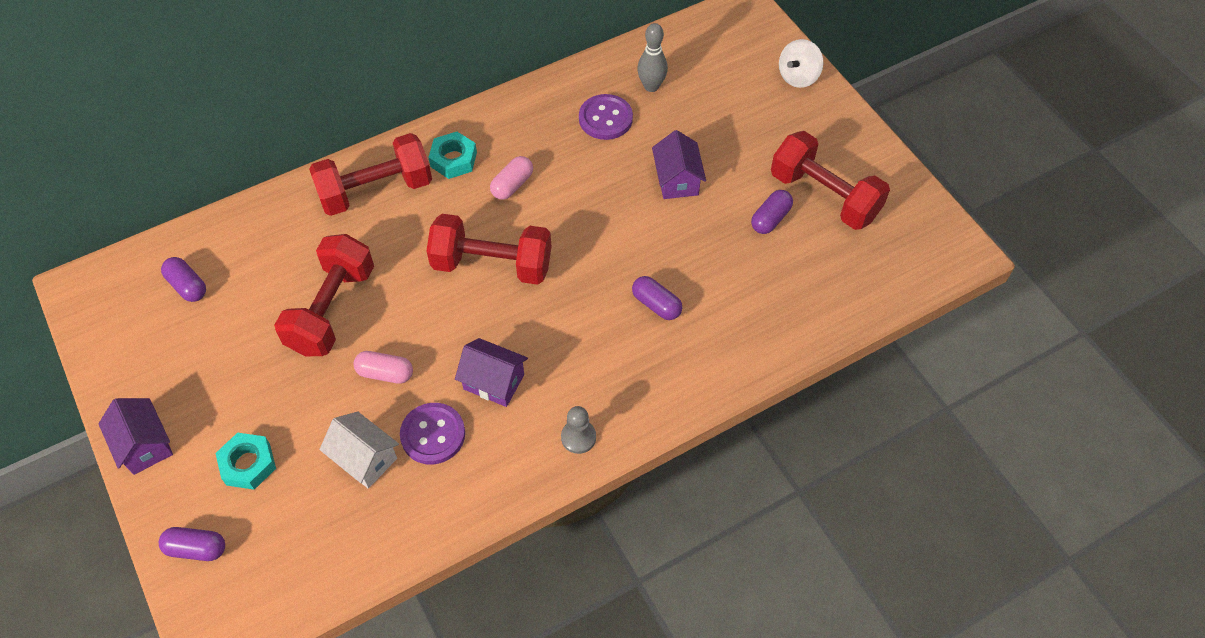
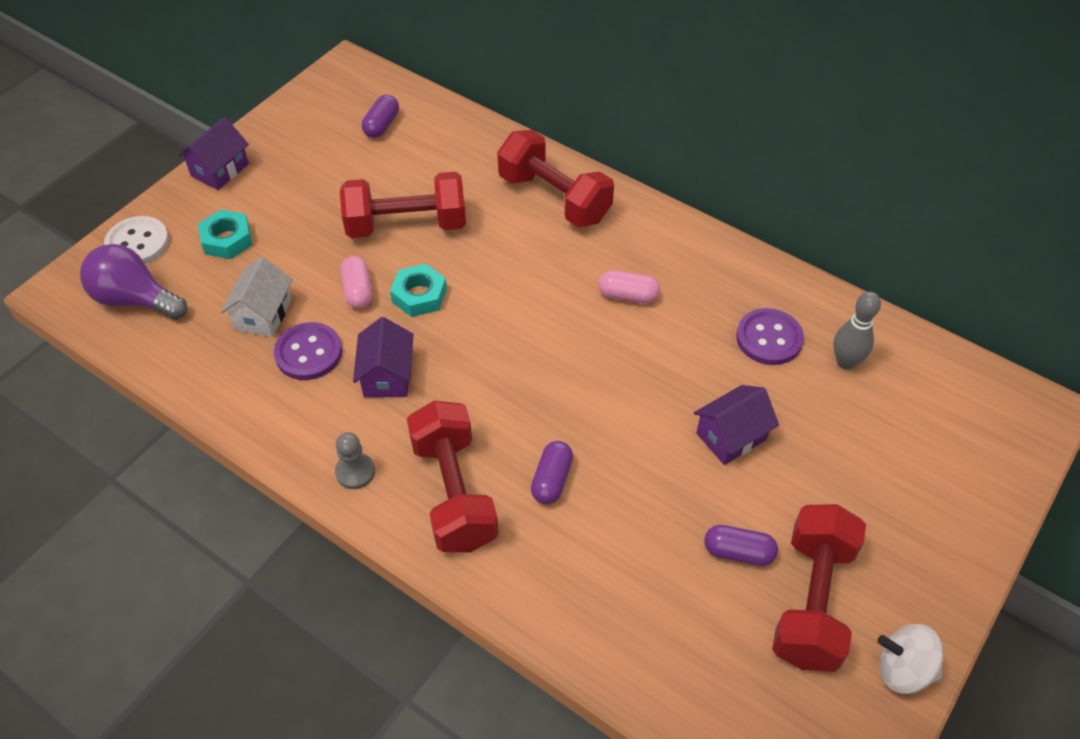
camera: 65 degrees right, 5 degrees down
(196, 549) = (137, 243): purple capsule -> white button
(273, 568) = (135, 299): none -> purple light bulb
(453, 159) = (628, 237): turquoise nut -> turquoise nut (419, 295)
(492, 265) = (521, 319): red dumbbell -> red dumbbell (453, 493)
(798, 77) = (979, 506): white spinning top -> white spinning top (903, 669)

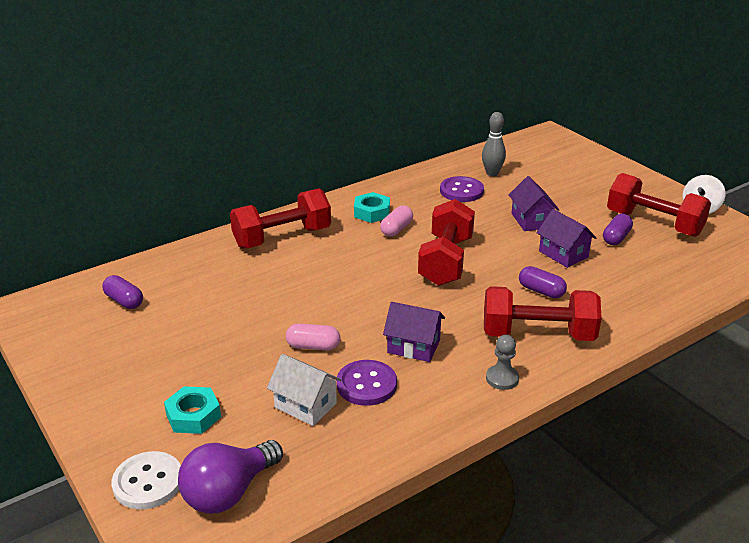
camera: 70 degrees left, 20 degrees down
(220, 170) = (90, 408): purple house -> purple house (563, 254)
(406, 225) = (256, 309): red dumbbell -> red dumbbell (445, 261)
(419, 295) = (339, 316): turquoise nut -> turquoise nut (372, 212)

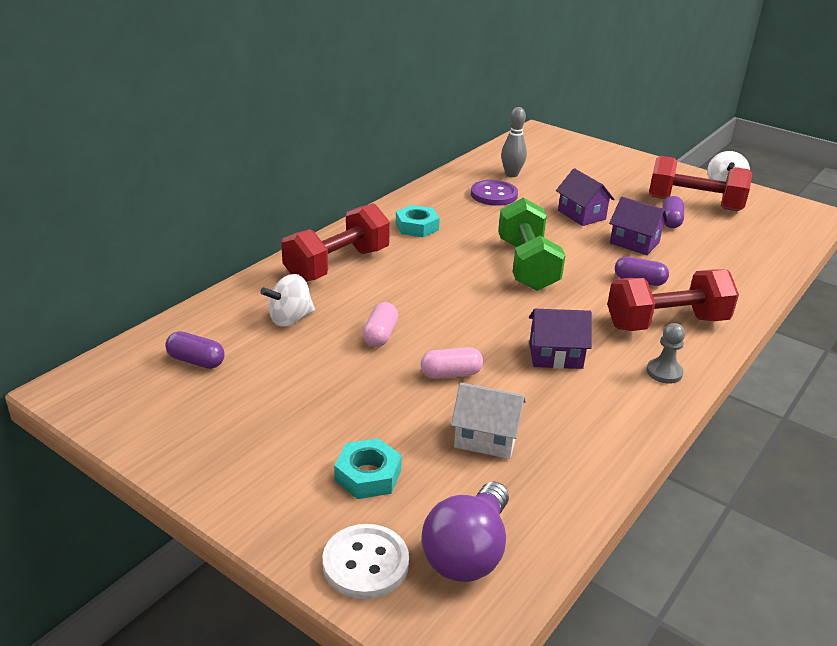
camera: 20 degrees left, 0 degrees up
(215, 278) = (290, 319): none -> white spinning top
(366, 384) = (535, 404): purple button -> none
(396, 229) = (454, 240): pink capsule -> pink capsule (380, 335)
(445, 261) = (527, 265): red dumbbell -> green dumbbell

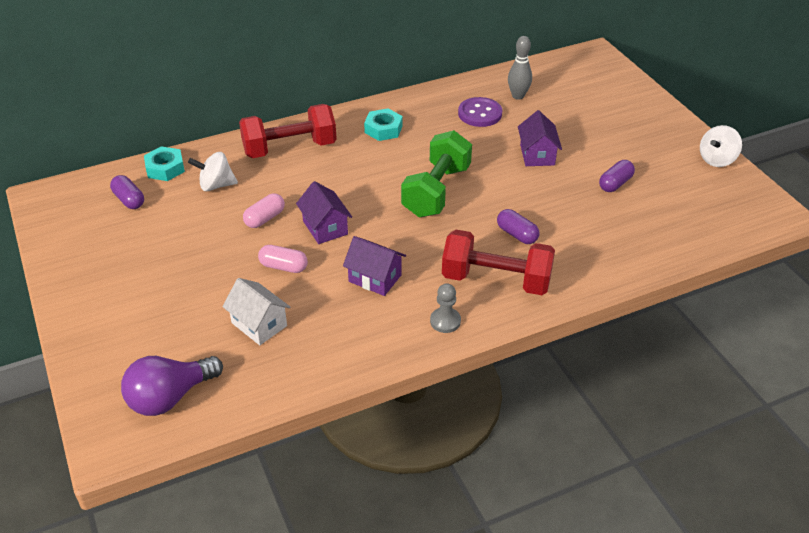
camera: 30 degrees right, 10 degrees up
(365, 563) = (106, 378): white button -> none
(368, 475) = (159, 321): turquoise nut -> turquoise nut (165, 168)
(634, 243) = (554, 196): purple house -> purple house (325, 227)
(694, 204) = (661, 171): red dumbbell -> none

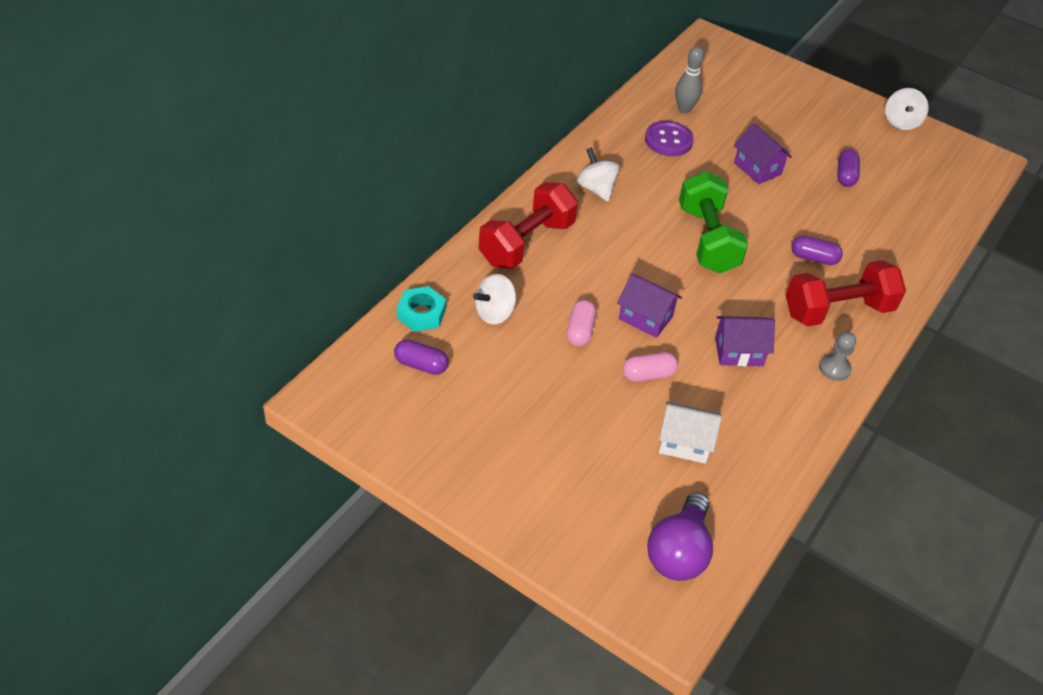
camera: 35 degrees left, 5 degrees up
(383, 129) = (596, 188): turquoise nut -> white spinning top

